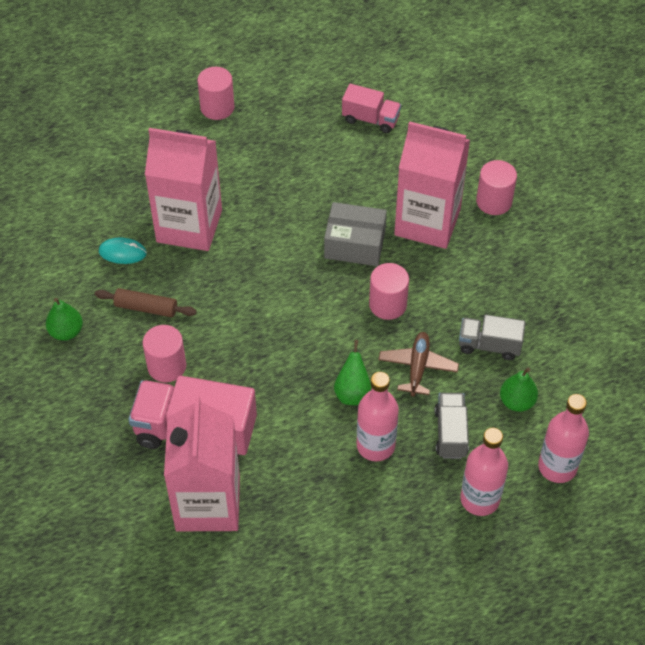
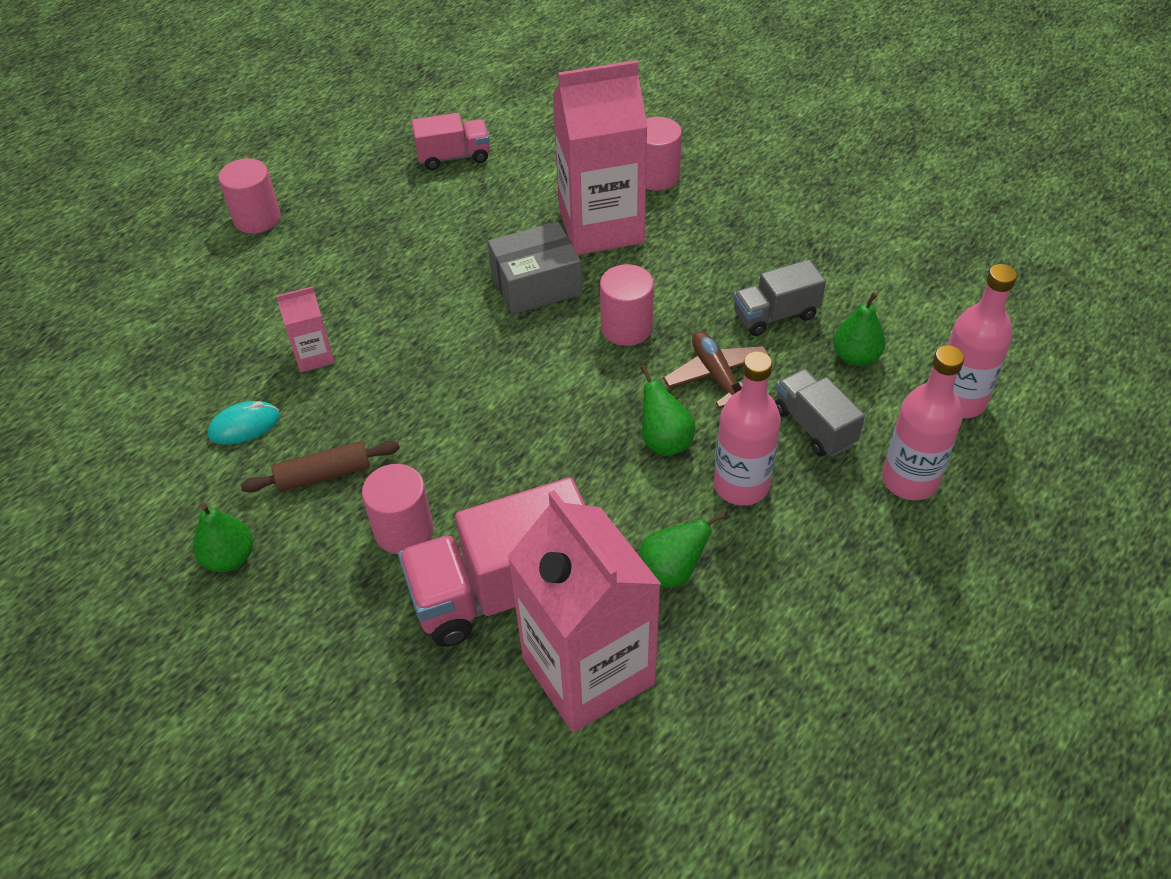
camera: 30 degrees left, 5 degrees down
(189, 226) = (314, 356): pink carton -> pink carton, size x0.45
(295, 474) = (671, 571): none -> green pear

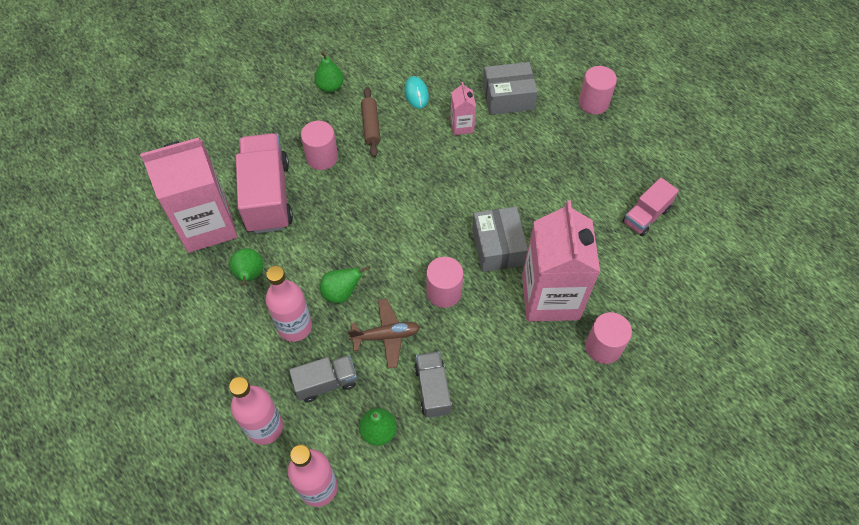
camera: 100 degrees right, 10 degrees up
(250, 310) = (508, 98): none -> grey box
(454, 157) = (645, 216): pink truck -> pink truck turned 45 degrees clockwise

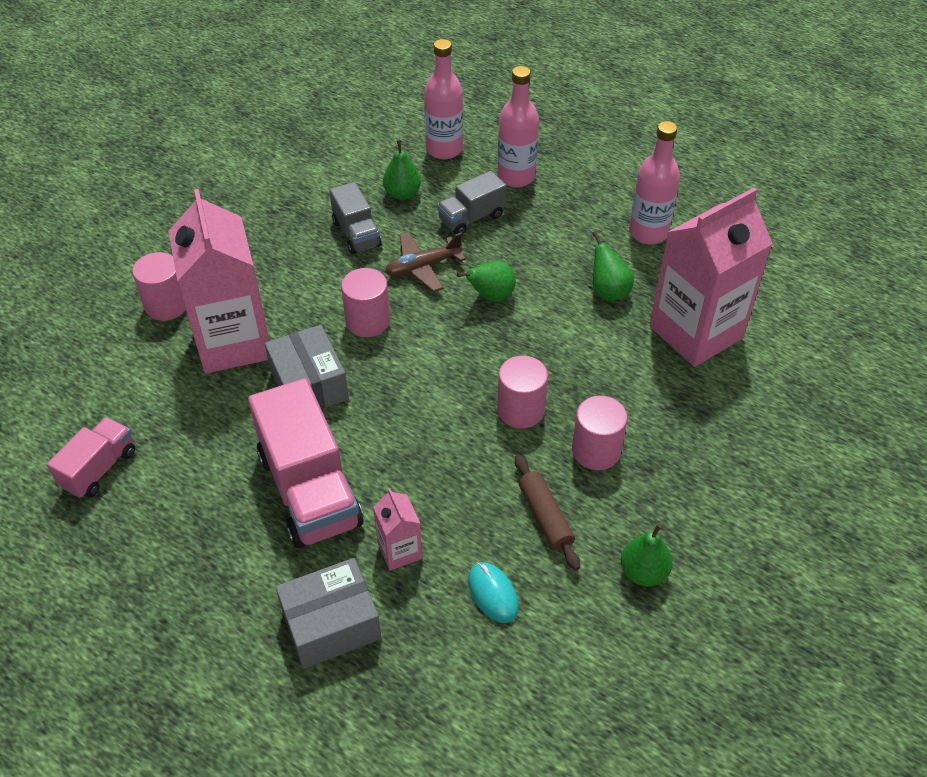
camera: 165 degrees right, 10 degrees down
(267, 196) = (641, 382): pink truck -> pink truck (310, 490)
(295, 326) = (529, 256): pink bottle -> pink bottle (648, 232)
(593, 103) = (175, 650): pink cylinder -> pink cylinder (520, 410)

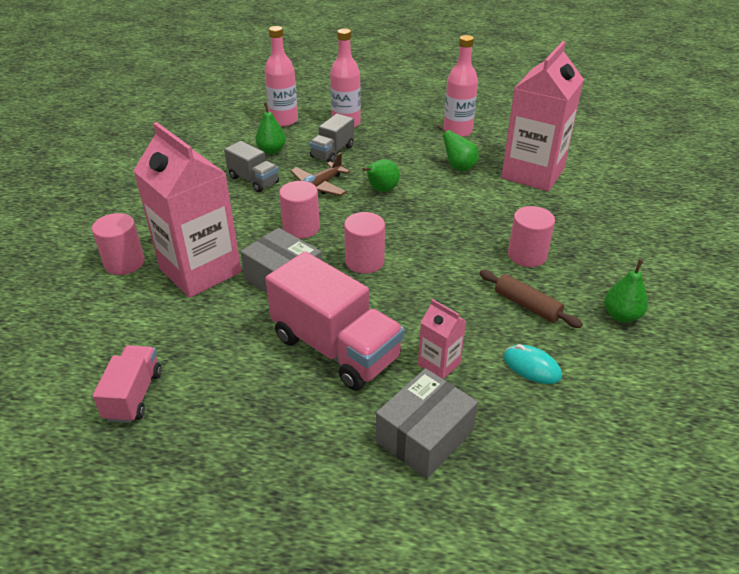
camera: 25 degrees left, 10 degrees down
(520, 410) = (456, 248): pink cylinder -> pink cylinder (364, 261)

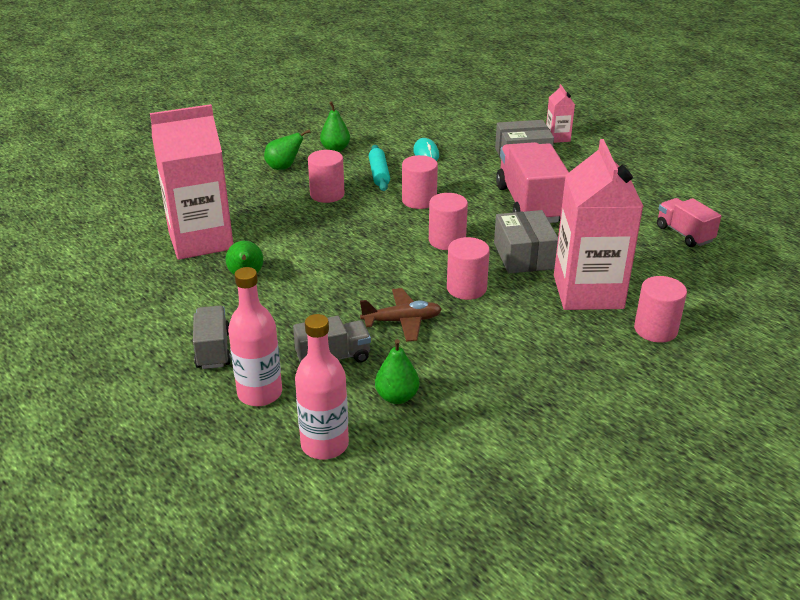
camera: 140 degrees left, 5 degrees down
(134, 395) = (684, 234): pink truck -> pink truck turned 105 degrees clockwise
(253, 180) = (459, 363): grey truck -> grey truck (213, 350)
(381, 190) = (350, 289): green pear -> green pear (284, 167)
(439, 364) = (475, 174): pink carton -> pink carton (557, 137)
(444, 292) = (419, 200): none -> pink cylinder
(457, 131) = (170, 315): pink bottle -> none
(527, 305) = (379, 174): brown rolling pin -> turquoise rolling pin

